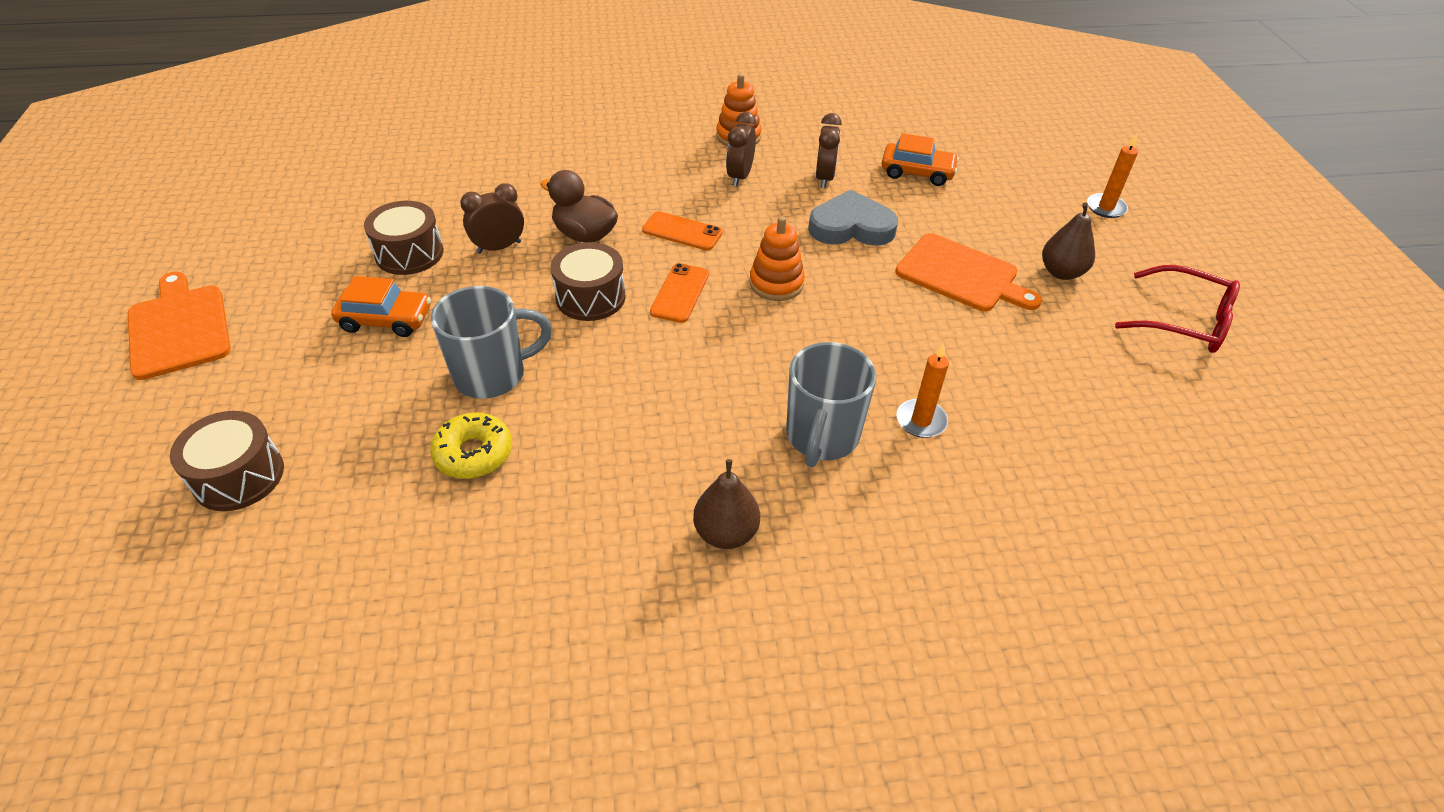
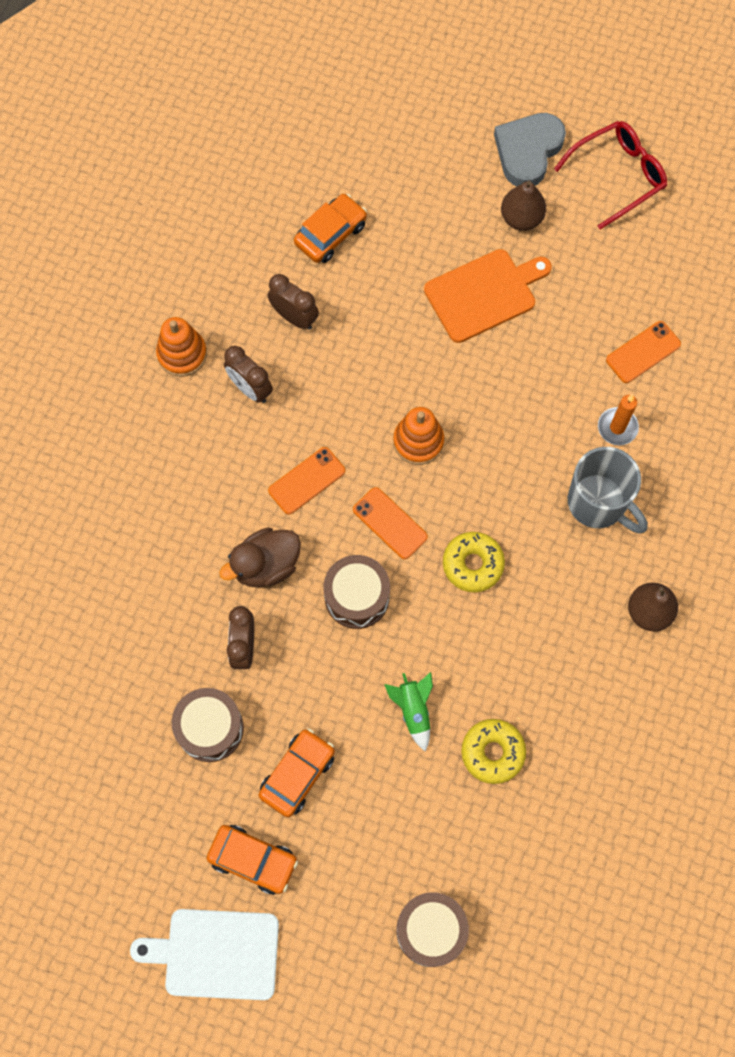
camera: 60 degrees left, 25 degrees up
(179, 328) = (216, 954): orange cutting board -> white cutting board
(285, 320) = (253, 860): none -> orange car
(492, 375) = (413, 710): grey mug -> green rocket
(678, 363) = (473, 564): none -> yellow donut
(851, 227) = (377, 338): grey heart -> grey heart (528, 151)
(1024, 410) = (643, 352): none -> orange phone
(1106, 208) = (464, 121): orange candle -> none

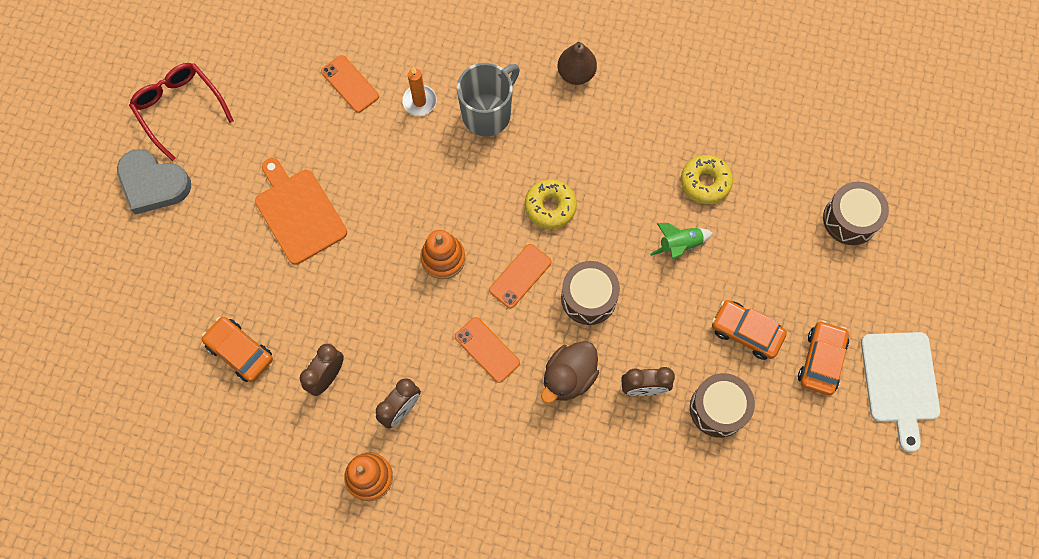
camera: 95 degrees left, 0 degrees up
(266, 565) = (568, 377): brown duck -> brown duck turned 75 degrees clockwise
(521, 218) = (222, 186): brown pear -> none

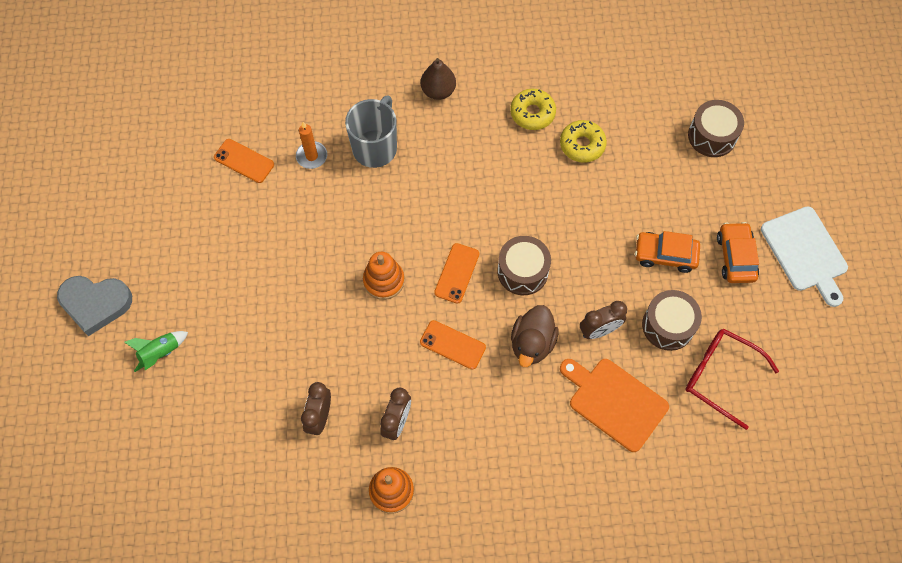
camera: 20 degrees left, 5 degrees down
(180, 109) = (96, 231): red glasses -> red glasses (721, 376)
(240, 352) = (231, 423): orange car -> none
(299, 213) = (240, 285): orange cutting board -> orange cutting board (614, 402)
(550, 207) = (460, 207): yellow donut -> yellow donut (532, 113)
(679, 245) = (581, 202): green rocket -> green rocket (160, 353)

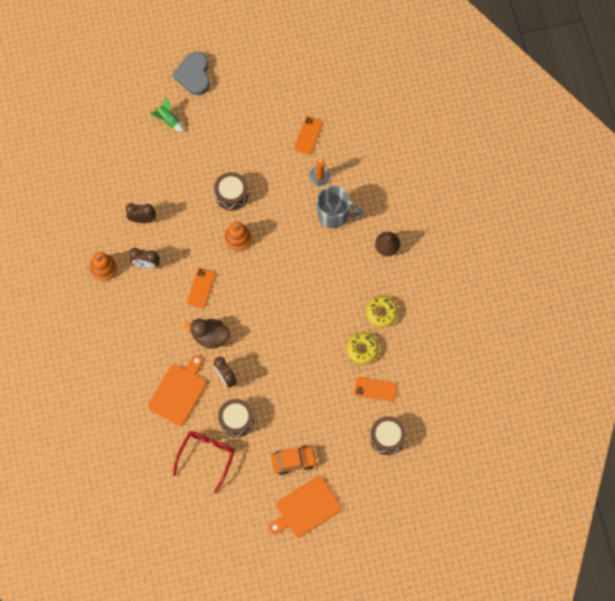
camera: 80 degrees right, 5 degrees up
(457, 273) = (251, 282): orange phone -> orange phone (375, 389)
(522, 271) = (259, 323): brown drum -> brown drum (231, 195)
(665, 255) = (287, 414): orange car -> none
(805, 252) = (306, 508): white cutting board -> orange cutting board

